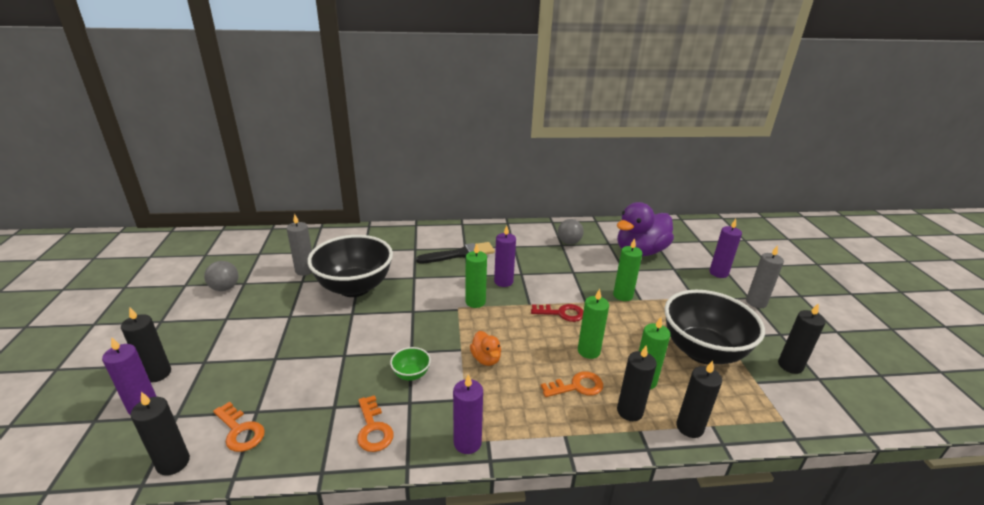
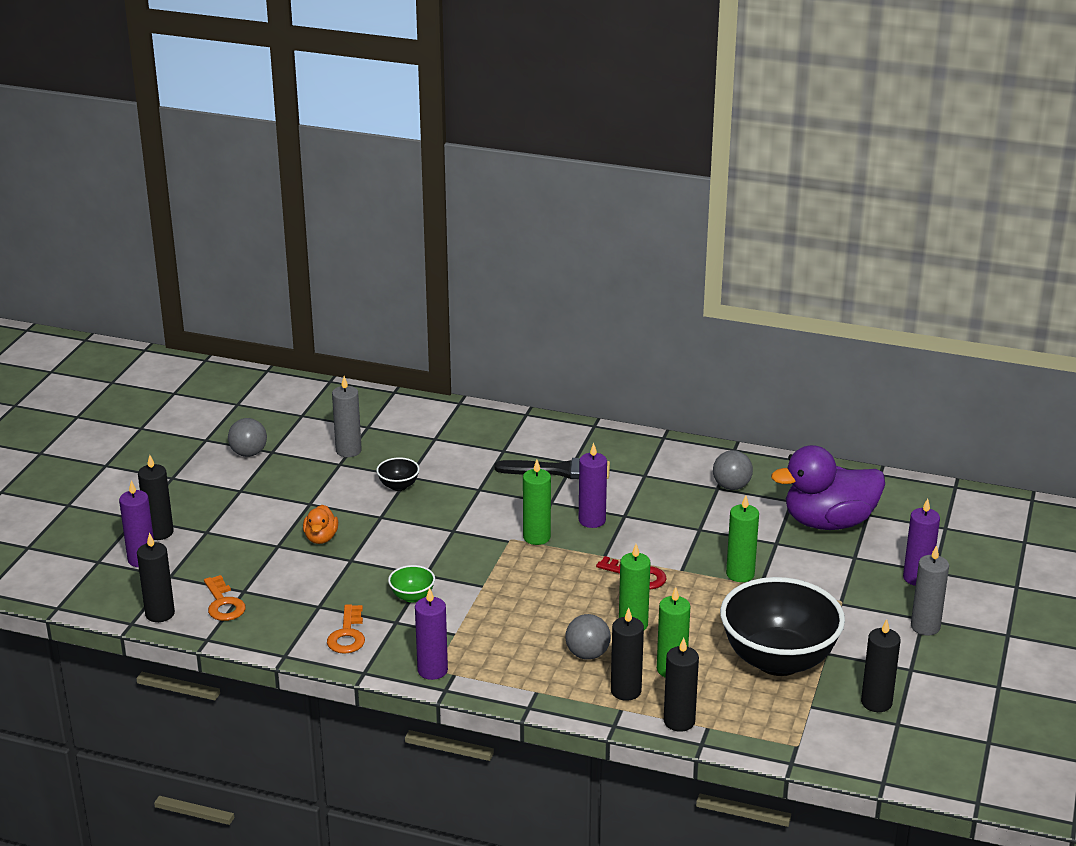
camera: 25 degrees right, 0 degrees up
(354, 287) = (398, 486): black bowl -> black bowl, size x0.40
(486, 359) = (504, 602): orange duck -> orange duck (321, 538)
(577, 386) = (587, 654): orange key -> grey ball

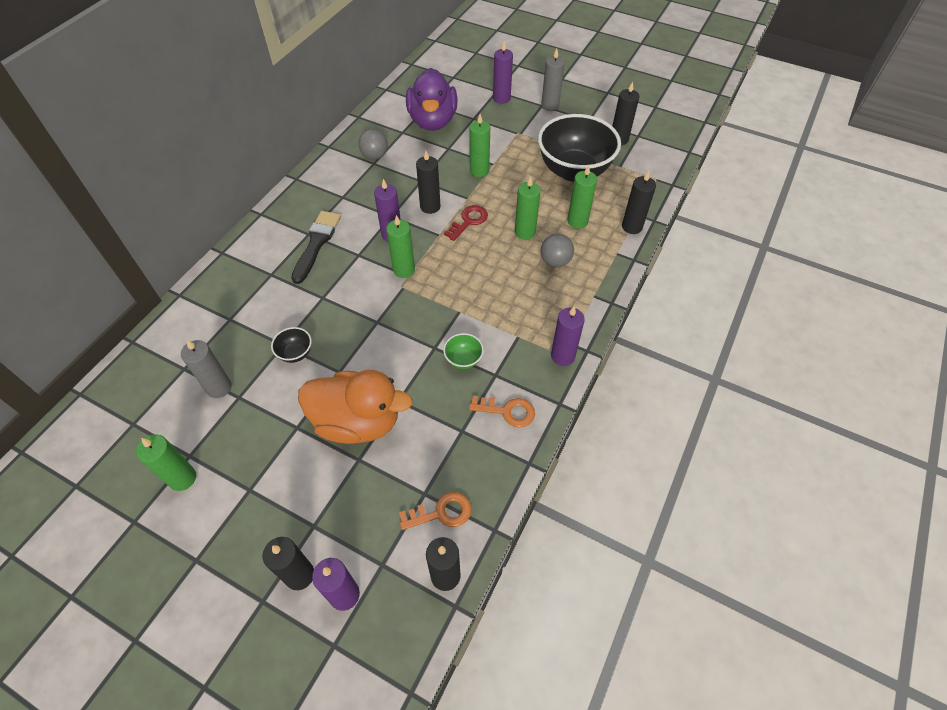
camera: 80 degrees left, 25 degrees up
(248, 453) = (182, 478): grey ball -> green candle
(321, 538) = (358, 421): orange duck -> orange duck, size x2.19
(626, 691) = (598, 247): black candle -> black candle (430, 206)

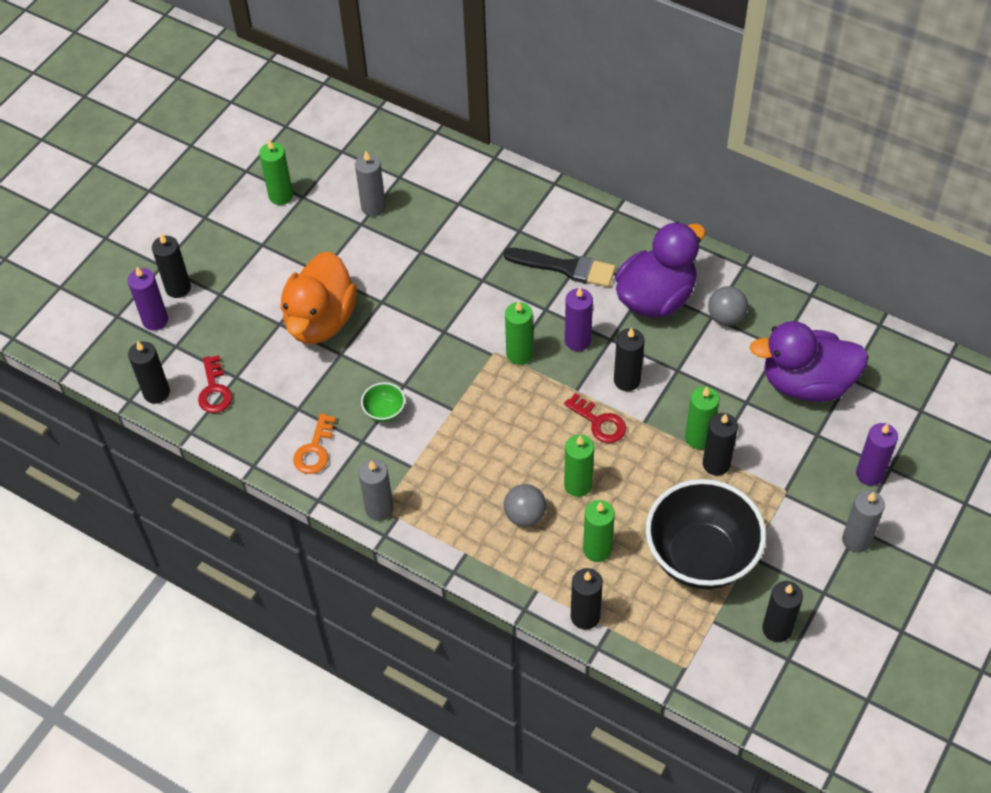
camera: 95 degrees right, 0 degrees up
(295, 353) = (408, 263): black bowl -> none
(353, 191) = (656, 297): none -> purple duck
(441, 513) = (214, 390): orange key -> red key
(500, 163) = (716, 464): none -> black candle
(562, 356) = (379, 509): purple candle -> grey candle

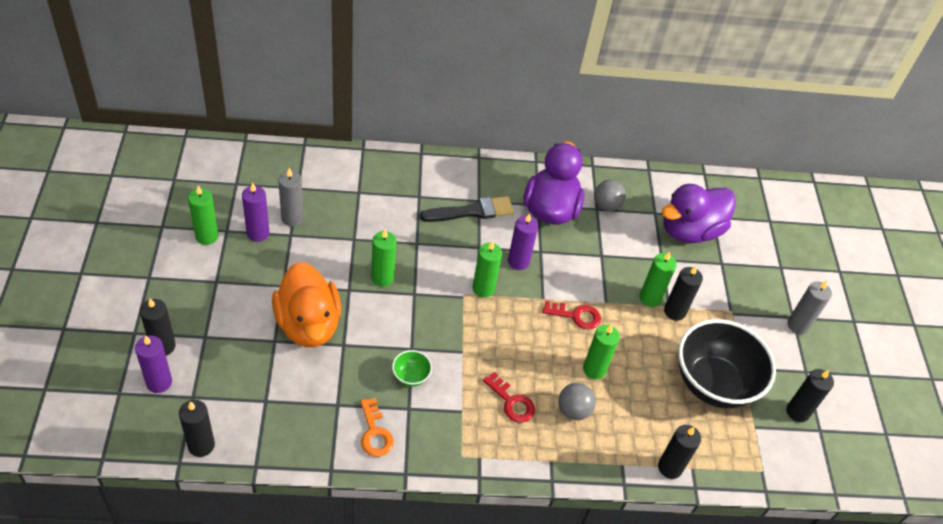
camera: 40 degrees left, 5 degrees down
(214, 390) = (254, 420): red key -> red key (512, 402)
(379, 509) = (460, 457): grey candle -> none
(597, 549) = (642, 412): green candle -> green candle (382, 277)
(627, 380) = (573, 277): black candle -> none
(870, 474) = (772, 276): purple candle -> purple candle (258, 233)

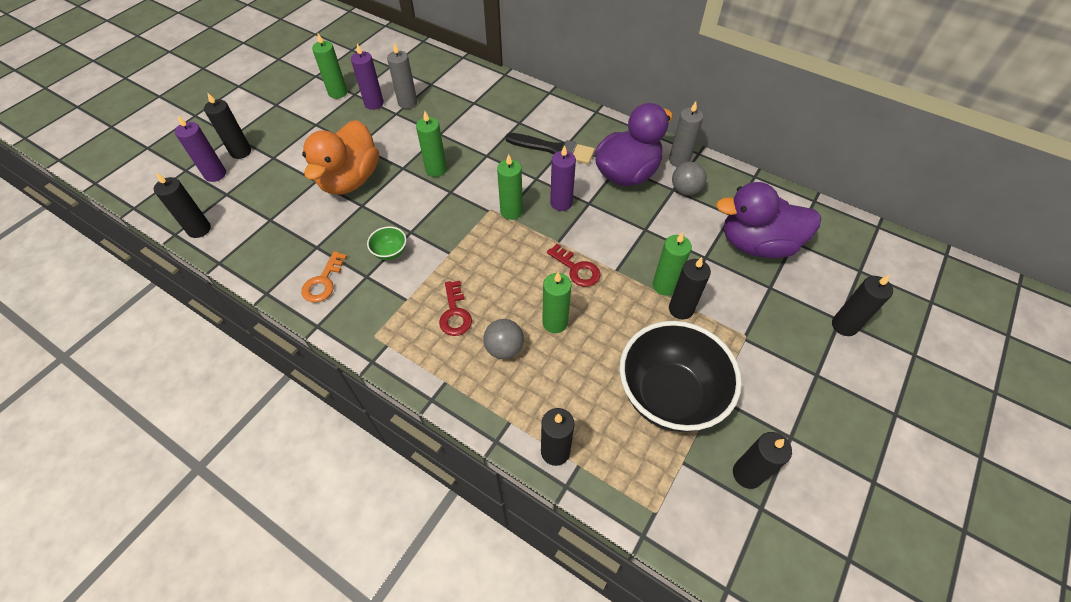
camera: 40 degrees right, 5 degrees up
(786, 270) = (844, 325): none -> black candle
(798, 325) = (816, 385): grey candle -> grey candle (679, 160)

